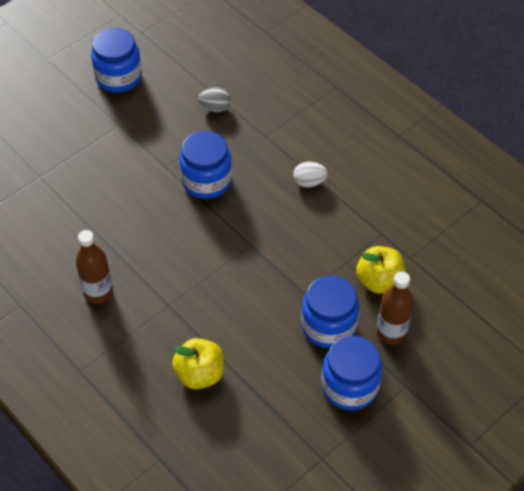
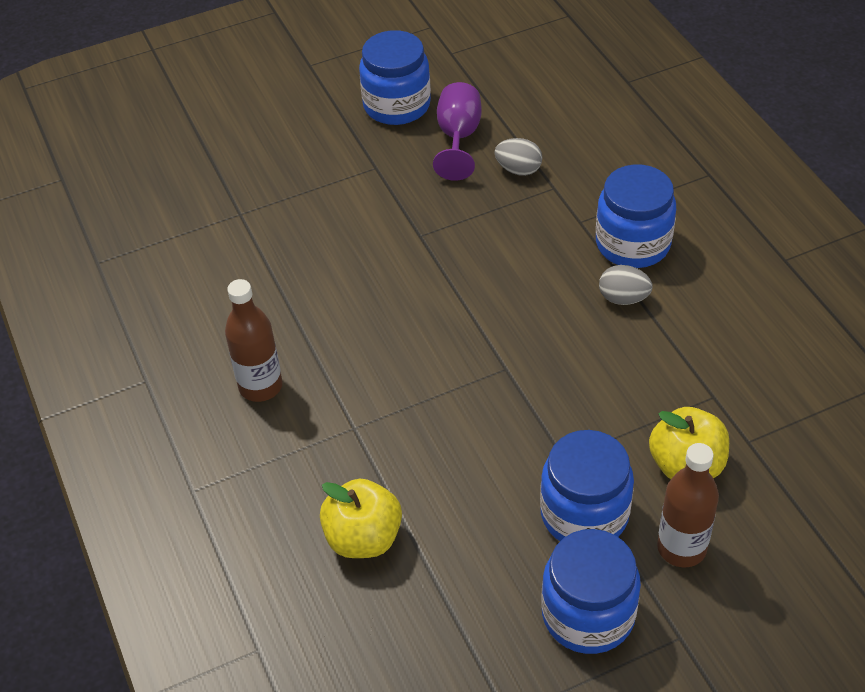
camera: 20 degrees right, 5 degrees down
(168, 93) = (458, 138): none -> purple goblet
(206, 181) = (471, 266): blue jar -> blue jar (632, 244)
(309, 182) = (623, 298): white egg -> grey egg

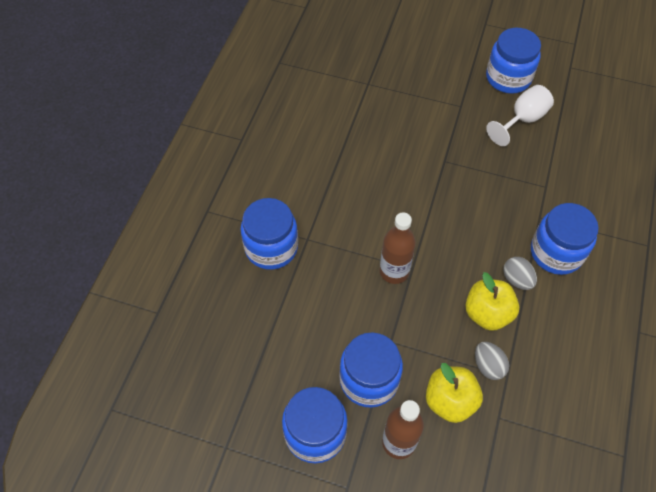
camera: 40 degrees right, 10 degrees up
(260, 386) = (287, 183): brown bottle -> brown bottle (394, 271)
(321, 469) = (271, 247): none -> blue jar
(363, 538) = (254, 299): yellow apple -> yellow apple (487, 313)
(458, 138) = (522, 120): purple goblet -> white goblet
(518, 170) = (536, 162): grey egg -> grey egg (488, 366)

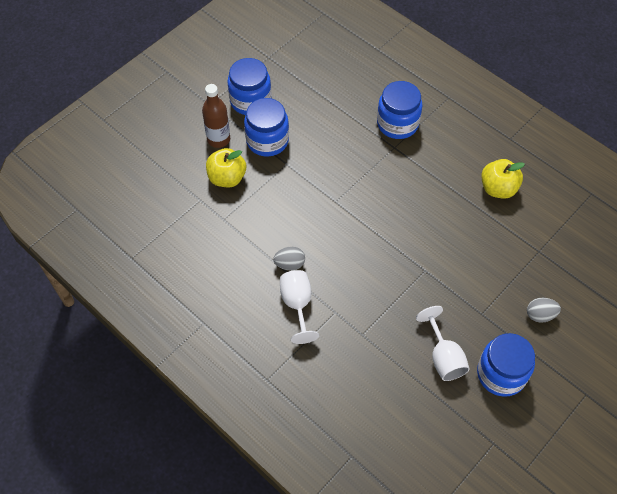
camera: 115 degrees right, 0 degrees up
(394, 271) = (339, 188): brown bottle -> none
(487, 313) = (274, 230): yellow apple -> yellow apple (498, 188)
(488, 366) = (236, 211): grey egg -> grey egg (540, 315)
(556, 252) = (297, 305): blue jar -> white goblet

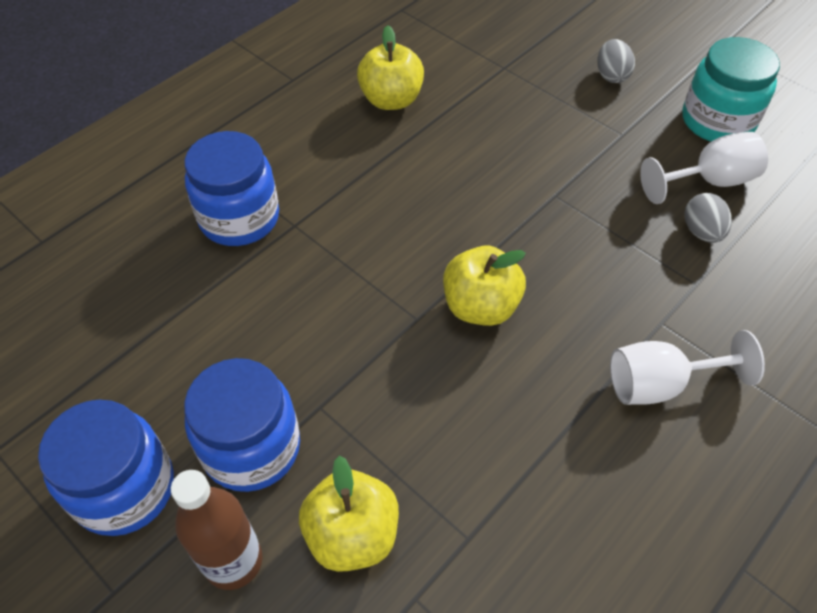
camera: 90 degrees left, 5 degrees down
(289, 264) = (570, 398): grey egg -> grey egg (701, 232)
(344, 229) = (480, 306): none -> yellow apple
(501, 374) = (717, 121): blue jar -> turquoise jar

